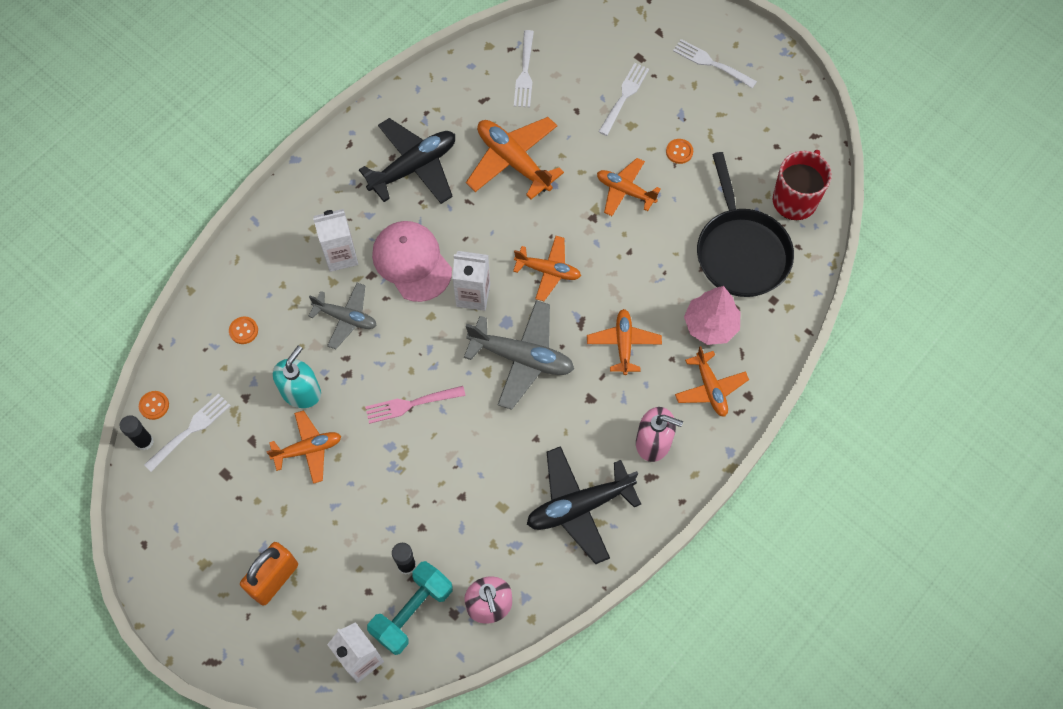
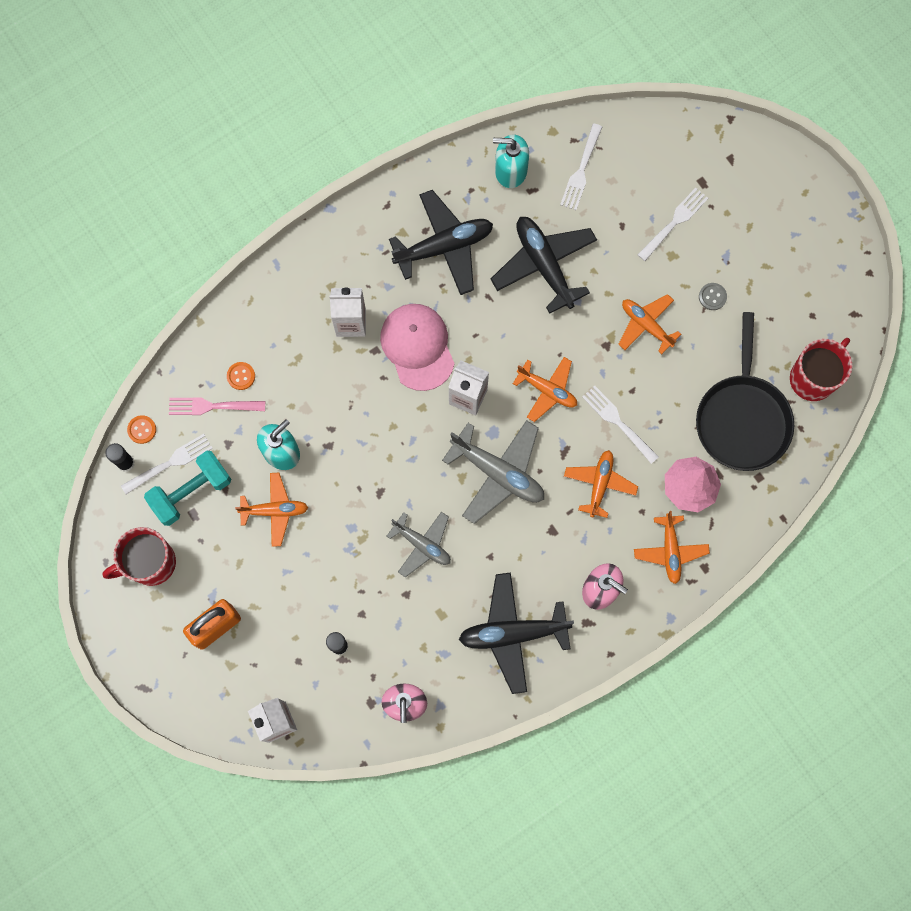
camera: 15 degrees right, 10 degrees up
(191, 533) = (150, 563): none -> red mug
(346, 318) = (340, 388): grey plane -> grey plane (422, 544)
(411, 404) = (382, 491): pink fork -> pink fork (213, 406)
(412, 612) = (333, 691): turquoise dumbbell -> turquoise dumbbell (191, 492)
(458, 87) = (510, 170): none -> turquoise soap dispenser
(513, 161) = (544, 265): orange plane -> black plane
(679, 152) = (712, 297): orange button -> grey button
(712, 63) = (774, 208): white fork -> white fork (618, 422)

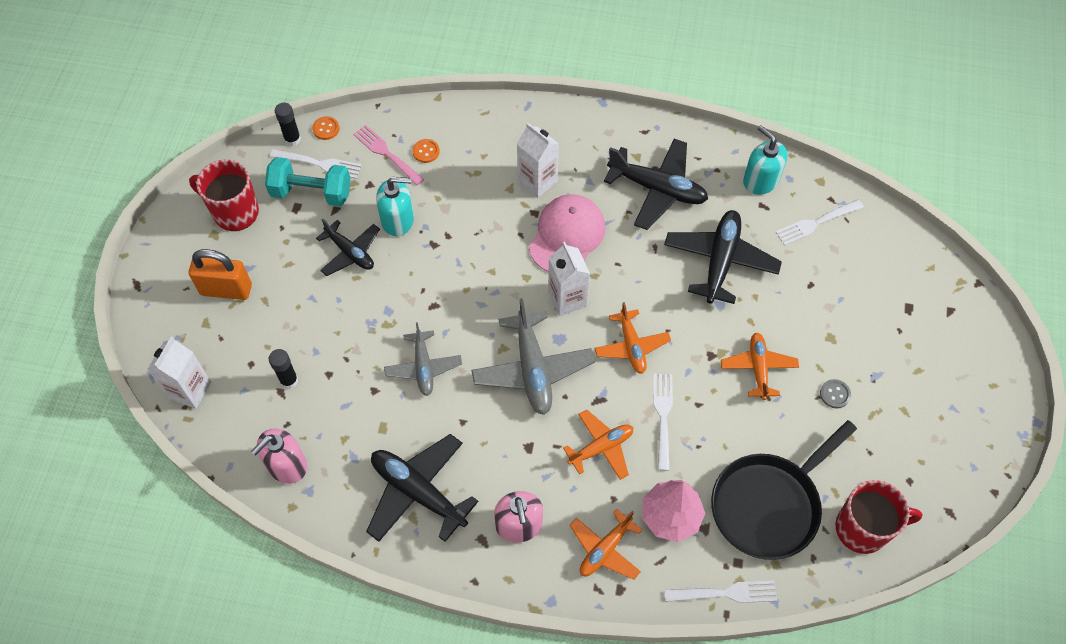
camera: 45 degrees right, 15 degrees down
(275, 510) = (350, 252): orange plane -> black plane
(674, 223) = (856, 317): white fork -> white fork (724, 593)

